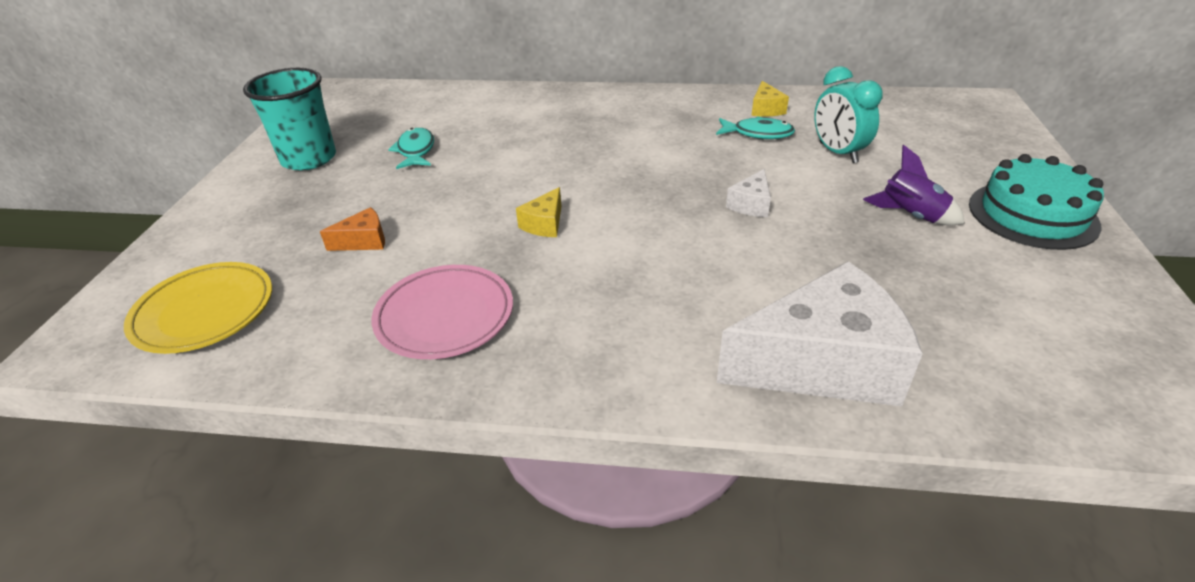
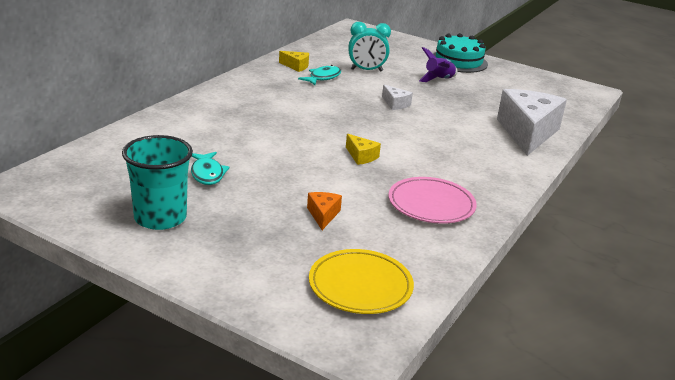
camera: 70 degrees left, 10 degrees down
(416, 151) = (207, 174): turquoise fish -> turquoise fish turned 120 degrees counterclockwise

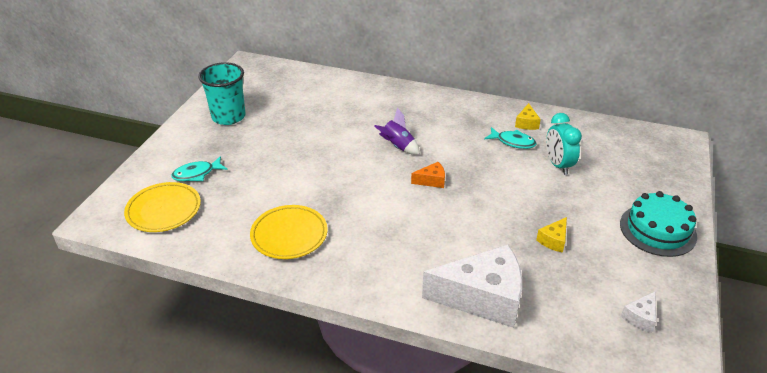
camera: 80 degrees right, 10 degrees up
(207, 174) = (293, 121): turquoise fish -> turquoise fish (197, 174)
(323, 215) = (253, 180): orange cheese -> orange cheese (431, 181)
(361, 156) = (358, 186): yellow cheese -> yellow cheese (553, 240)
(395, 104) = (486, 193): white cheese -> white cheese (640, 317)
(431, 204) = (289, 235): pink plate -> yellow plate
(438, 80) = (580, 218): purple rocket -> purple rocket (398, 146)

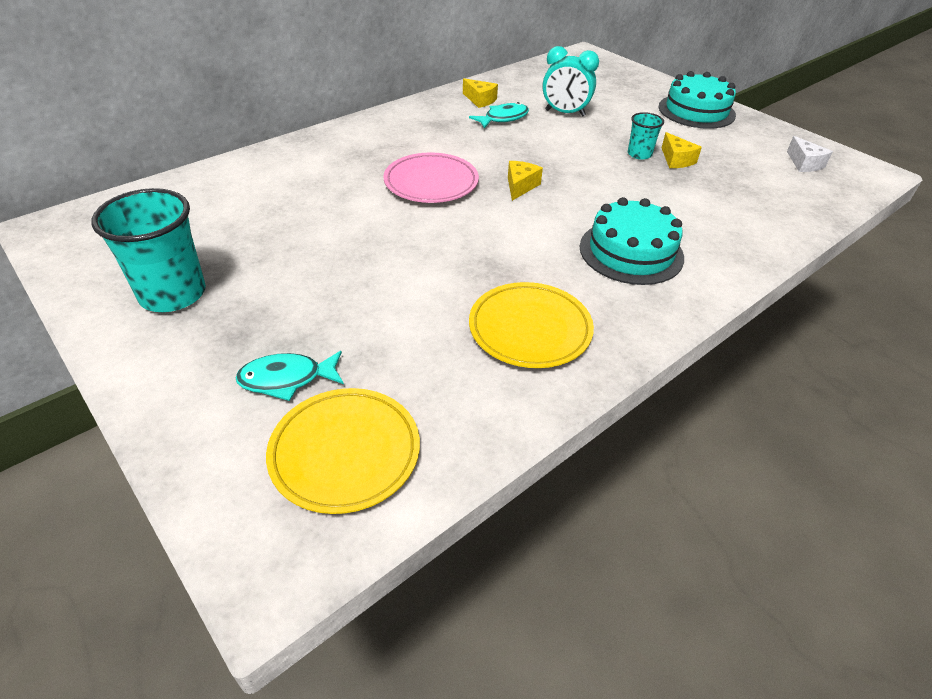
camera: 60 degrees left, 5 degrees up
(197, 174) = (287, 379): turquoise fish -> turquoise fish turned 75 degrees clockwise
(398, 146) = (431, 183): purple rocket -> pink plate
(402, 252) = (631, 252): none -> turquoise cake
(431, 181) = (520, 186): orange cheese -> yellow cheese
(483, 298) = (738, 230): white cheese -> none
(539, 219) = (639, 154): none -> turquoise cup

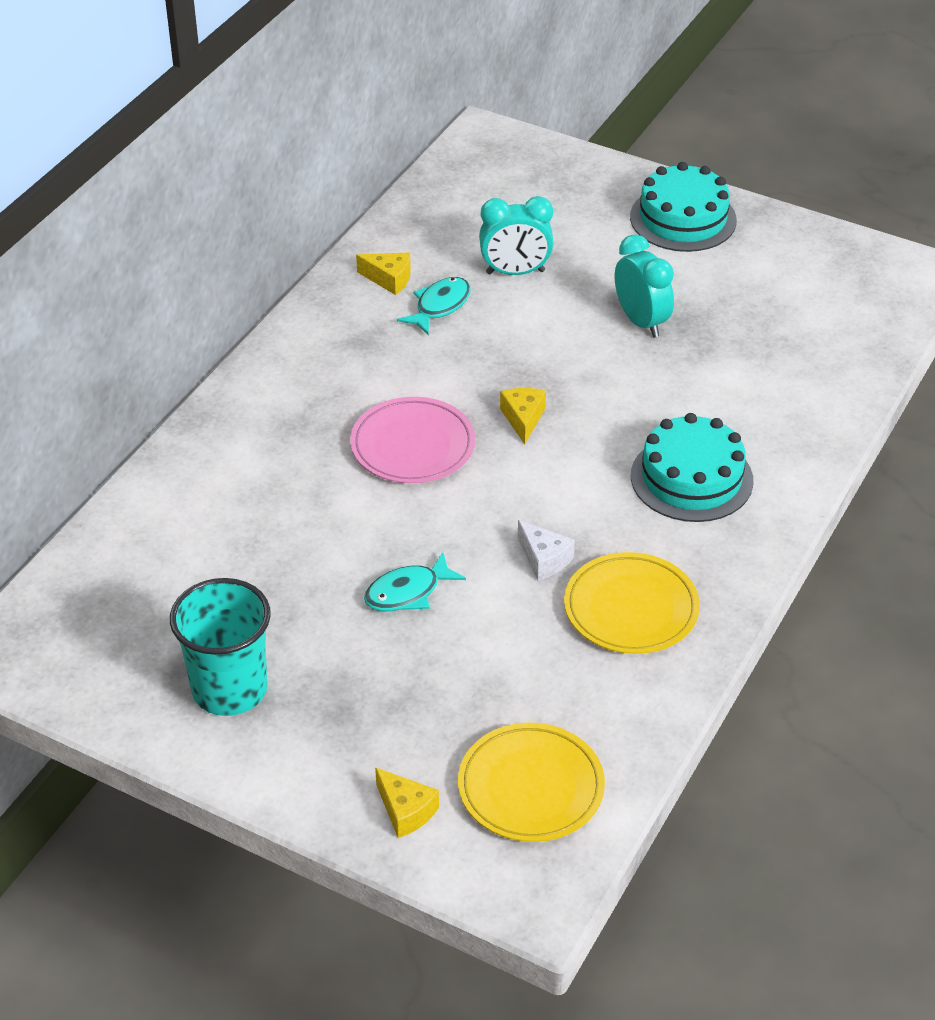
camera: 20 degrees left, 0 degrees up
(287, 379) = (426, 739): turquoise fish -> turquoise fish (408, 592)
(639, 154) = (641, 322): turquoise cup -> turquoise clock
(676, 160) = (689, 318): yellow cheese -> yellow cheese (406, 811)
(804, 164) = (841, 280): white cheese -> white cheese (544, 559)

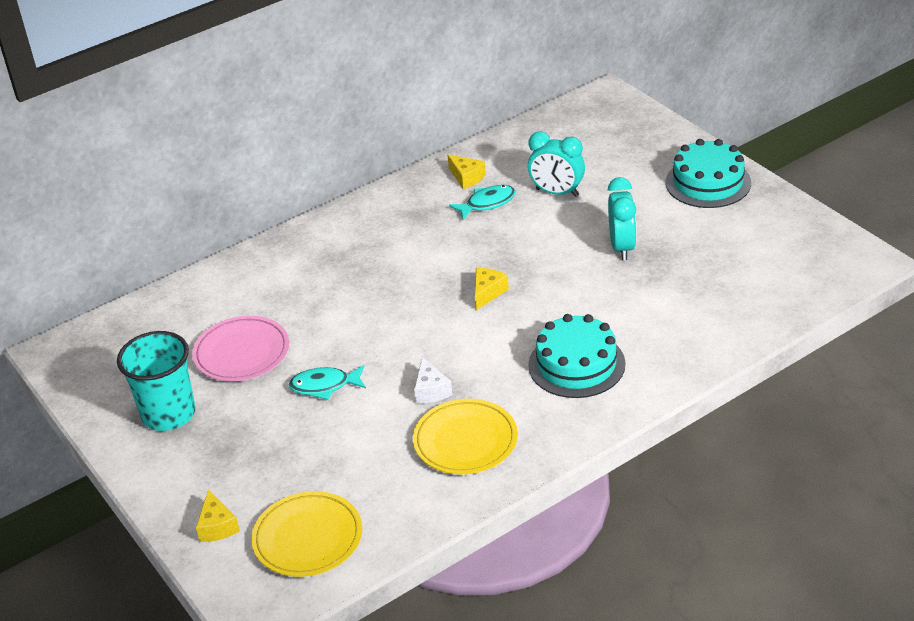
camera: 30 degrees right, 5 degrees down
(413, 446) = (399, 291): pink plate -> pink plate (242, 353)

